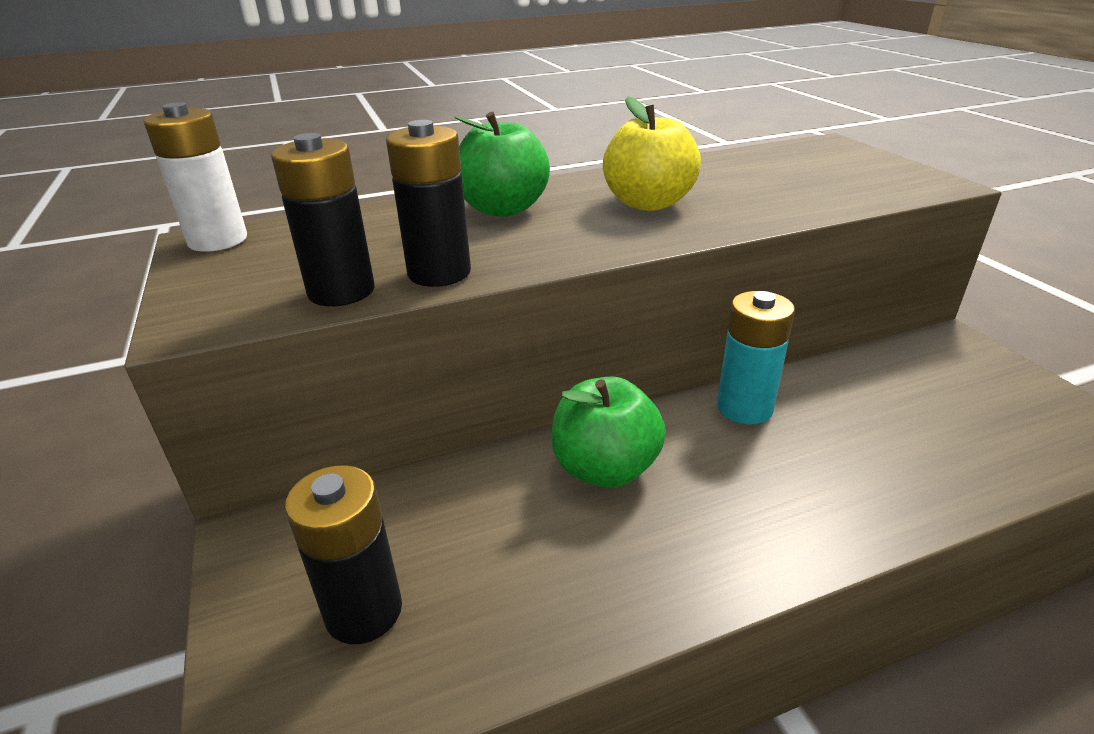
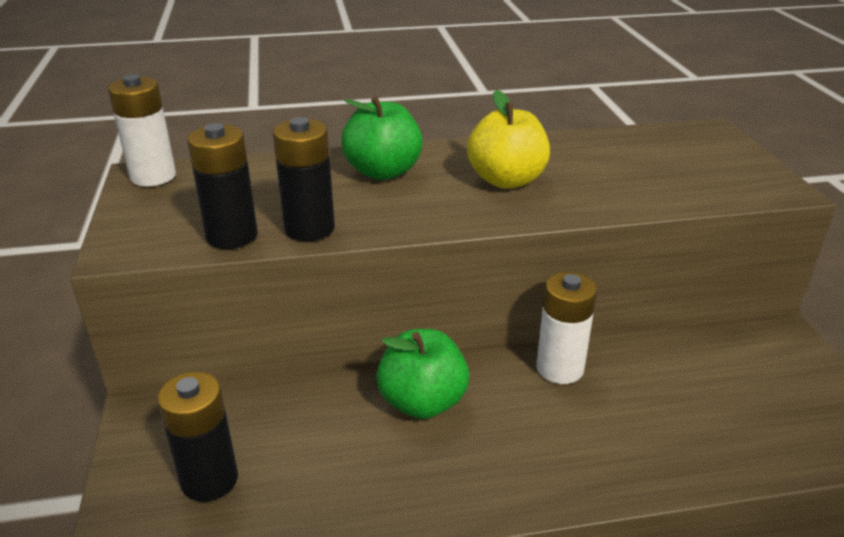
camera: 10 degrees right, 0 degrees up
(744, 408) = (559, 368): turquoise battery -> white battery

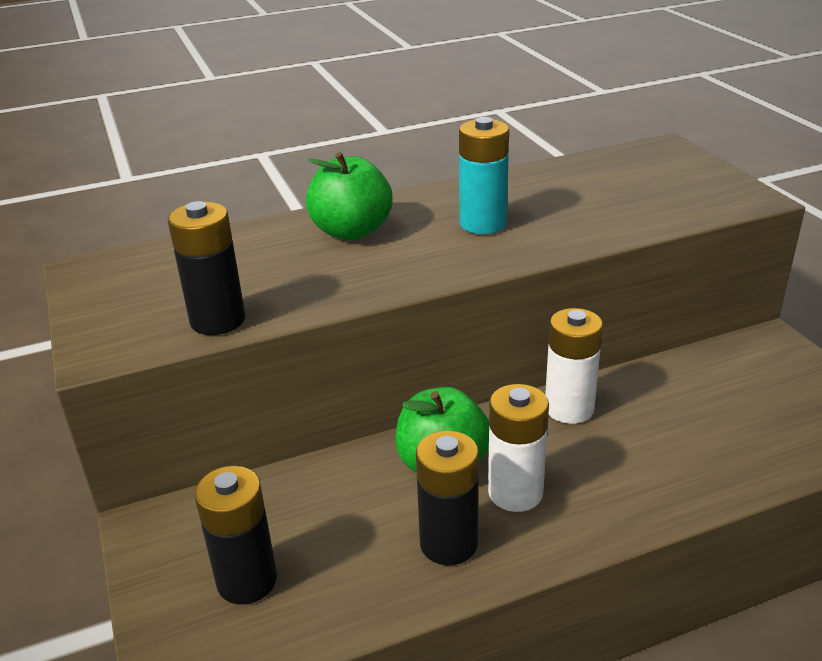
camera: 10 degrees left, 0 degrees up
(153, 176) = (100, 269): white battery -> white battery (515, 492)
(309, 229) = (298, 301): black battery -> black battery (448, 543)
(506, 180) = (483, 224): yellow apple -> turquoise battery

